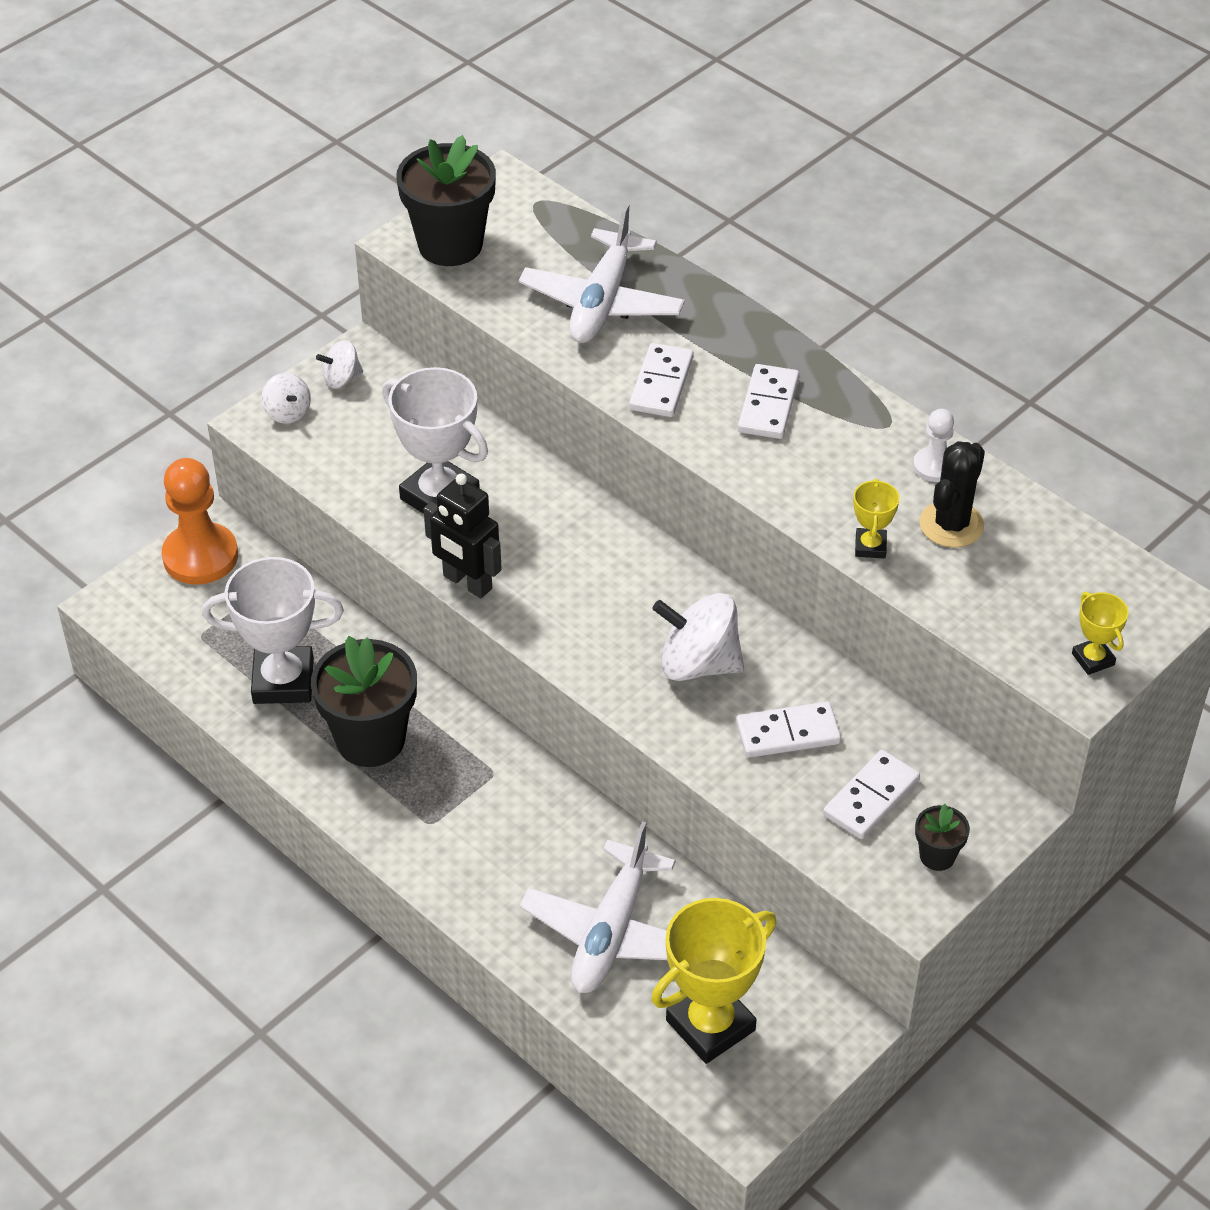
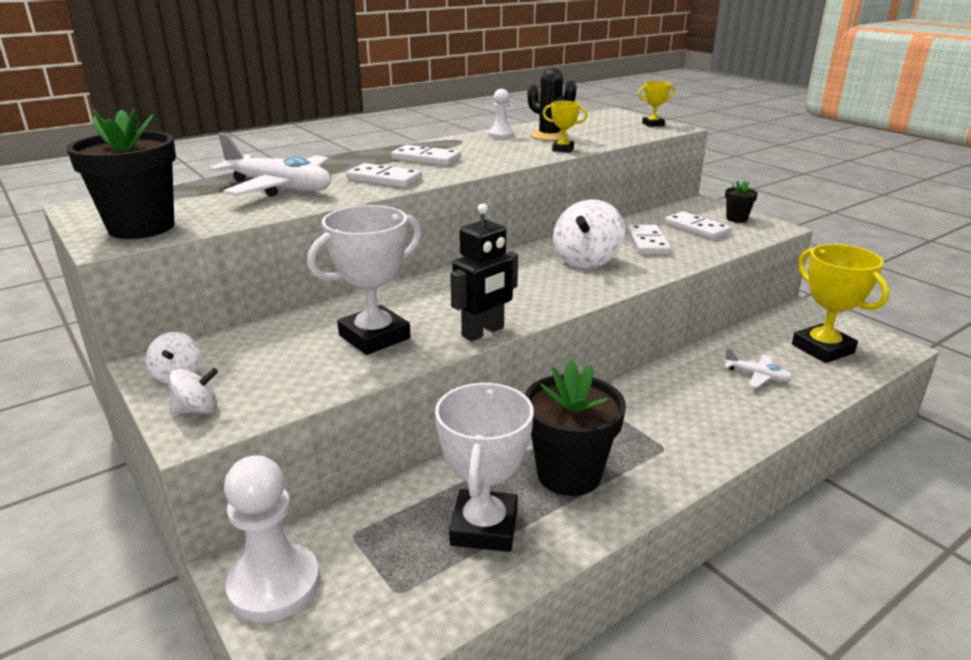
camera: 80 degrees left, 20 degrees down
(200, 556) = (274, 585): orange pawn -> white pawn
(611, 932) = (757, 376): white plane -> white plane, size x0.50

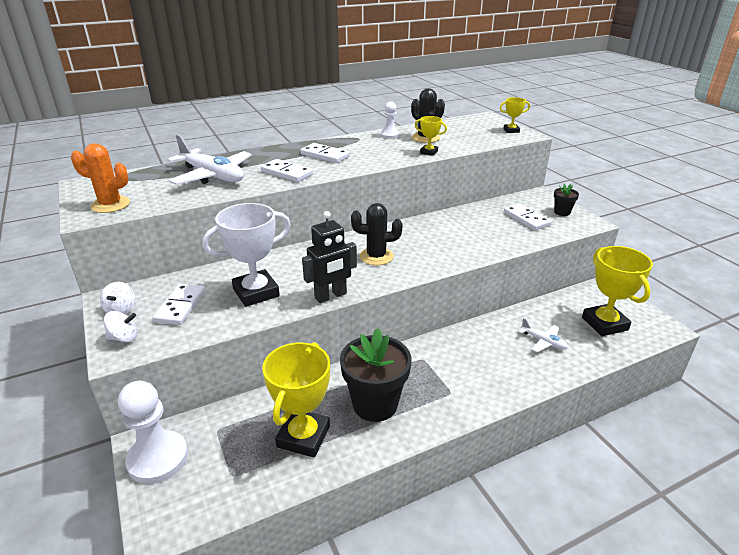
camera: 10 degrees right, 5 degrees up
(141, 227) = (110, 205): black flower pot -> orange cactus
(484, 527) = (303, 436): white trophy -> yellow trophy
(523, 282) = (376, 256): none -> black cactus
(586, 260) = (430, 241): white spinning top -> none
(647, 243) = (482, 229): white domino -> white domino (180, 306)

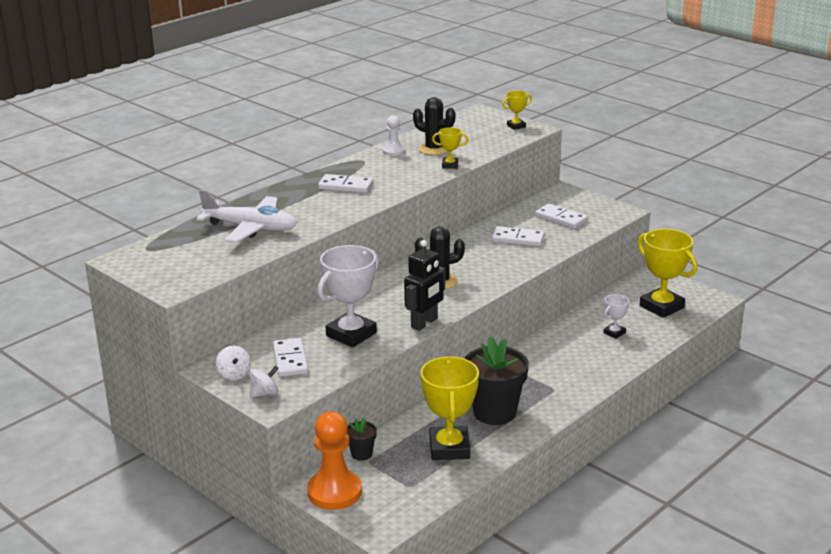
camera: 20 degrees left, 5 degrees down
(110, 205) = (181, 274): orange cactus -> none
(158, 458) = (334, 492): white pawn -> orange pawn
(287, 173) = (325, 212): white domino -> white domino (518, 239)
(543, 341) = (614, 333): white plane -> white trophy
(562, 212) = (591, 205): black flower pot -> black flower pot (361, 454)

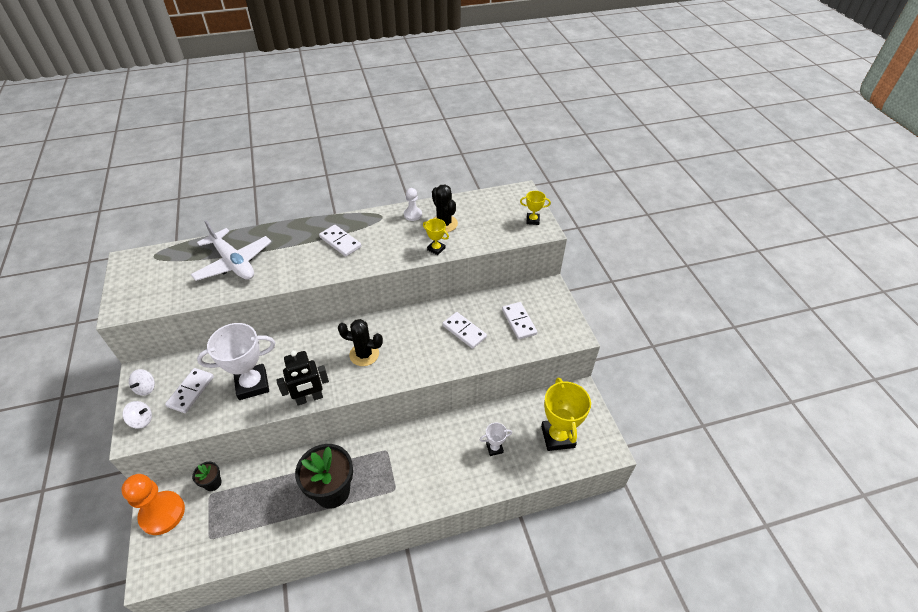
camera: 30 degrees right, 20 degrees up
(449, 448) = (269, 512): yellow trophy -> none

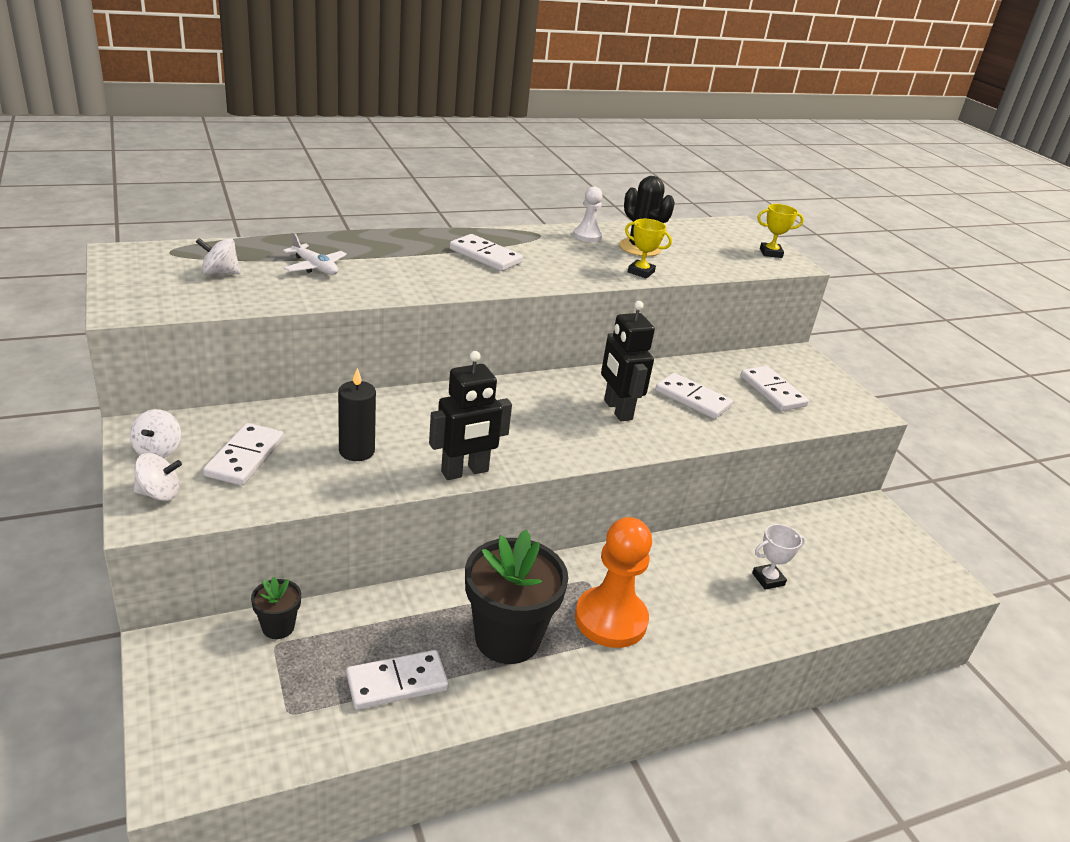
camera: 10 degrees left, 15 degrees down
(162, 513) = (186, 674): orange pawn -> orange pawn (610, 619)
(177, 273) = (220, 273): none -> white spinning top
(233, 263) = (315, 267): white plane -> white plane, size x0.50
(252, 384) = (356, 451): white trophy -> black candle
(267, 520) = (397, 683): none -> white domino
(364, 354) = (540, 420): black cactus -> none
(414, 343) = (617, 410): none -> black robot
(557, 436) = (863, 565): yellow trophy -> none

